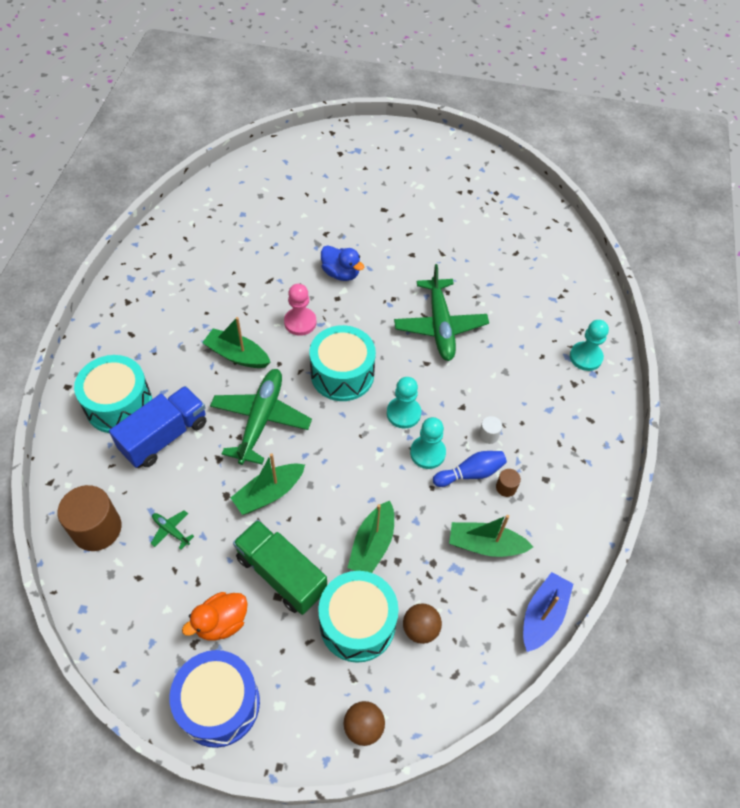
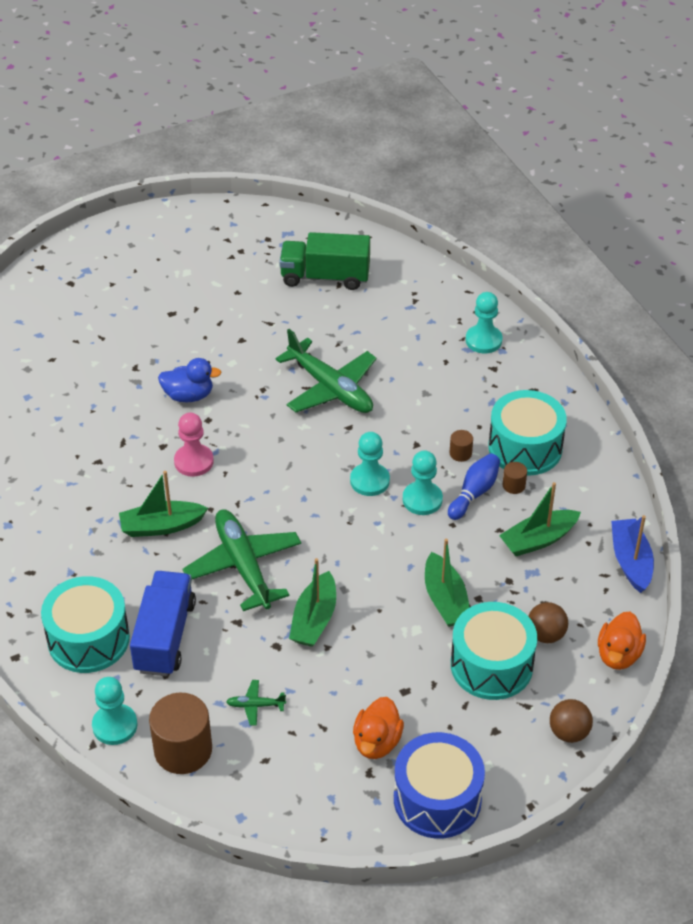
camera: 35 degrees left, 10 degrees down
(75, 478) = (115, 725): none -> turquoise pawn
(281, 574) = (390, 672): green truck -> green truck (325, 277)
(342, 374) = (281, 482): turquoise drum -> turquoise drum (525, 448)
(461, 689) = (618, 655): none -> orange duck
(488, 435) = (460, 453): white cylinder -> brown cylinder

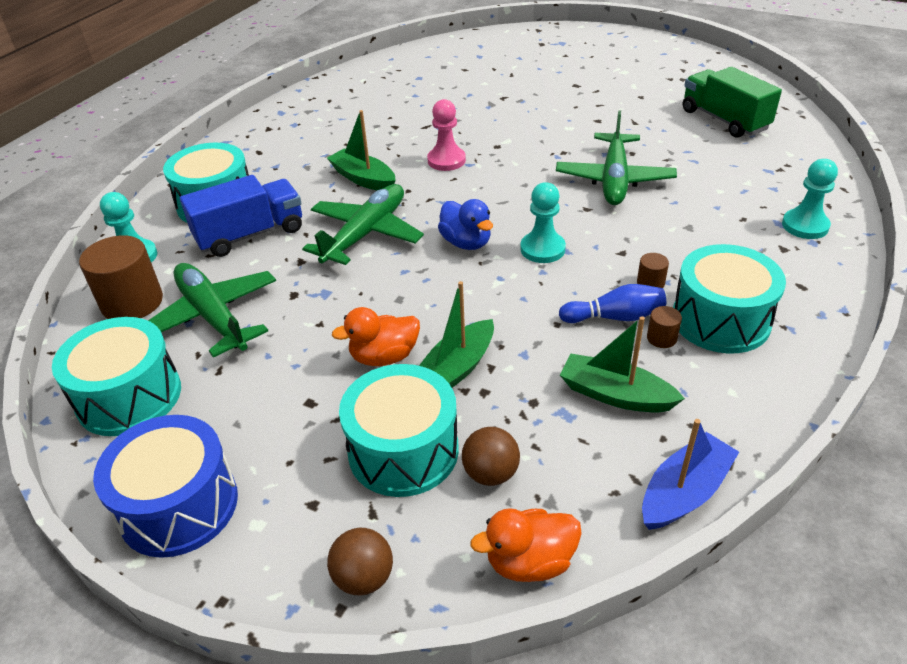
camera: 55 degrees right, 5 degrees down
(188, 395) = (508, 127): blue duck -> blue duck (466, 243)
(256, 705) = (213, 317): green plane -> green plane, size x2.40
(302, 790) = (129, 396): none -> turquoise drum
(314, 619) = (345, 300): green boat -> none
(377, 742) = (226, 417): orange duck -> orange duck (384, 357)
(422, 499) = (562, 289): turquoise pawn -> none

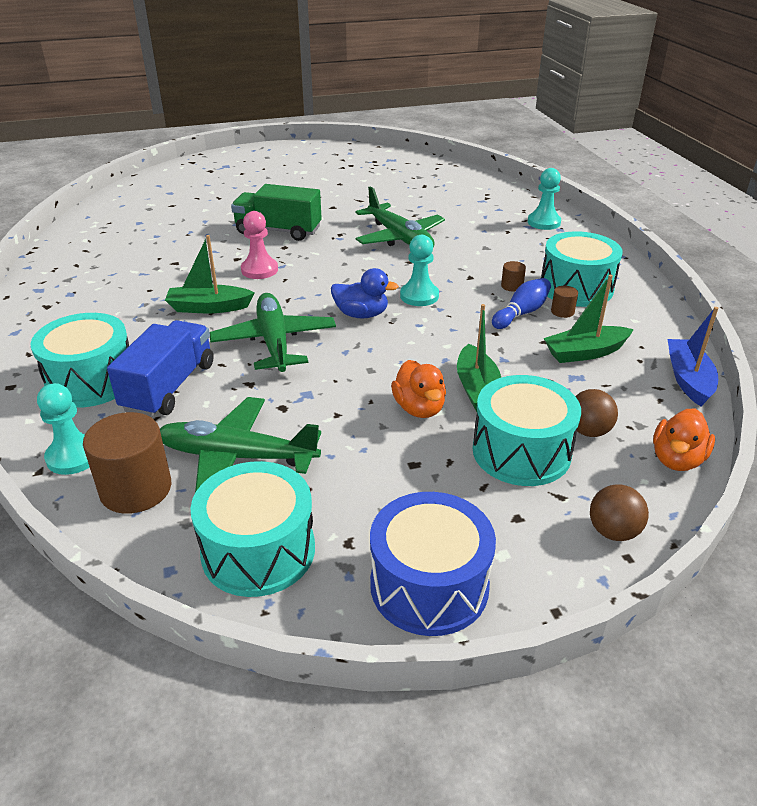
camera: 45 degrees left, 5 degrees down
(384, 357) = (419, 408): orange duck -> orange duck turned 45 degrees counterclockwise
(724, 120) = (414, 181): green truck -> green truck (278, 231)

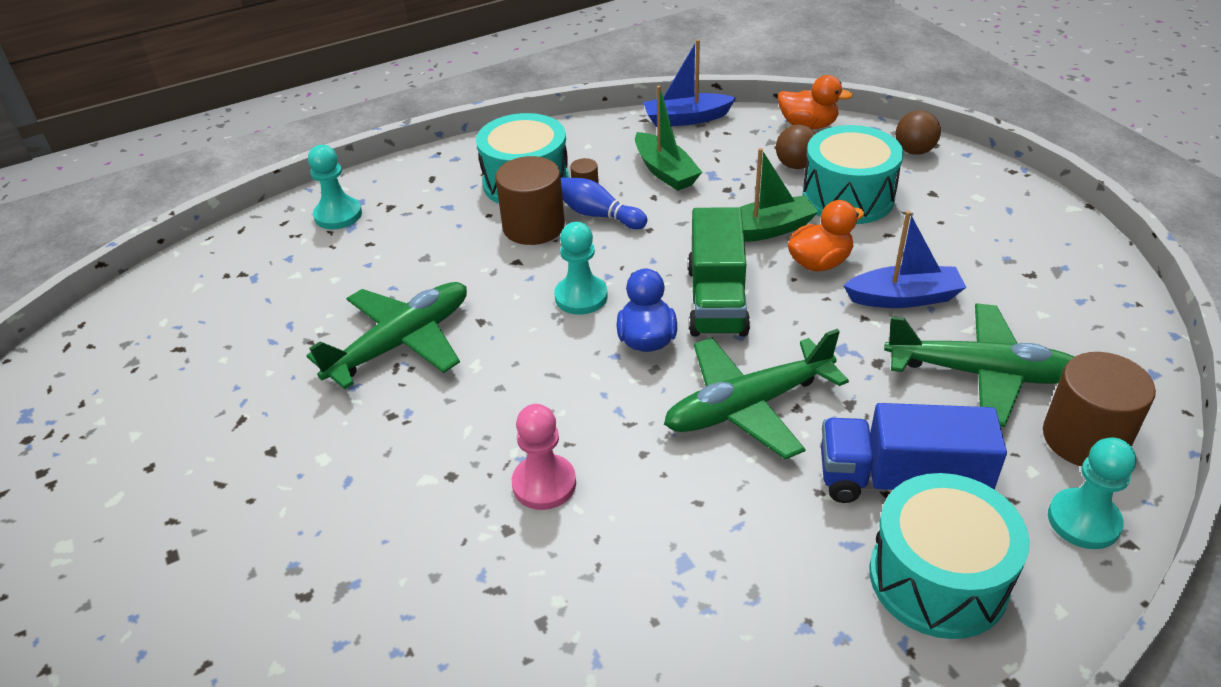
camera: 100 degrees left, 5 degrees up
(209, 307) = (685, 510): green boat -> none
(238, 457) = (980, 374): green plane -> green plane turned 75 degrees counterclockwise
(258, 550) = (1084, 324): turquoise drum -> none
(278, 231) = (383, 502): green truck -> green truck (716, 300)
(351, 443) = (903, 298): none -> blue boat
(429, 585) = (1038, 226): blue drum -> none
(512, 286) = (533, 227): brown cylinder -> brown cylinder, size x2.22

